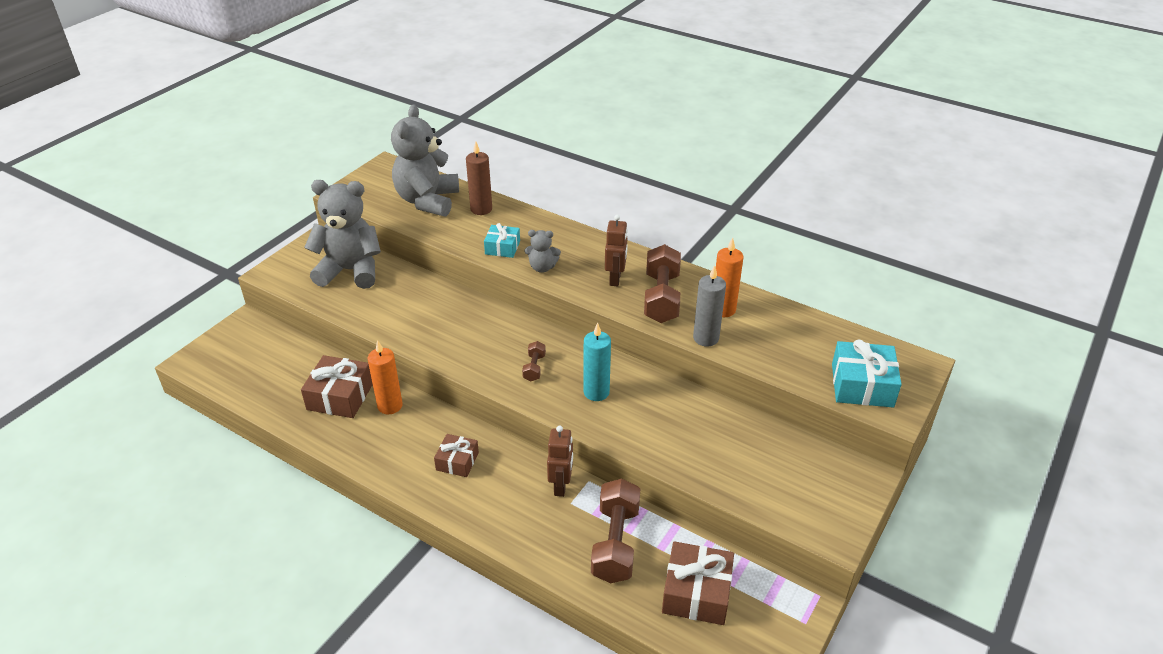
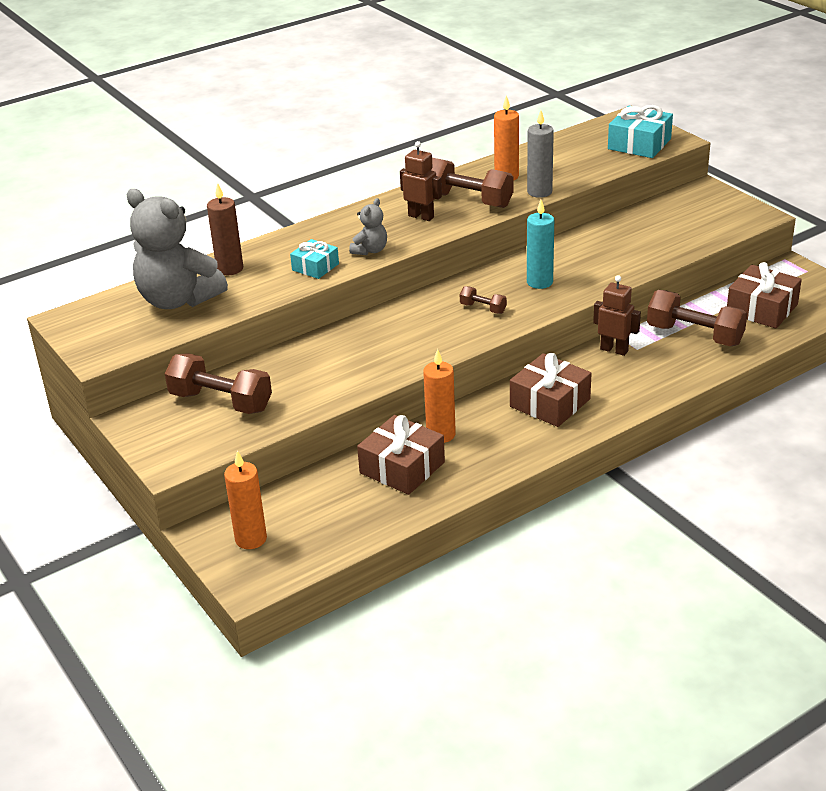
camera: 65 degrees left, 5 degrees down
(240, 346) = (251, 539): none -> orange candle
(350, 271) = (221, 402): grey teddy bear -> brown dumbbell
(457, 461) = (550, 403): brown gift -> brown gift, size x1.63

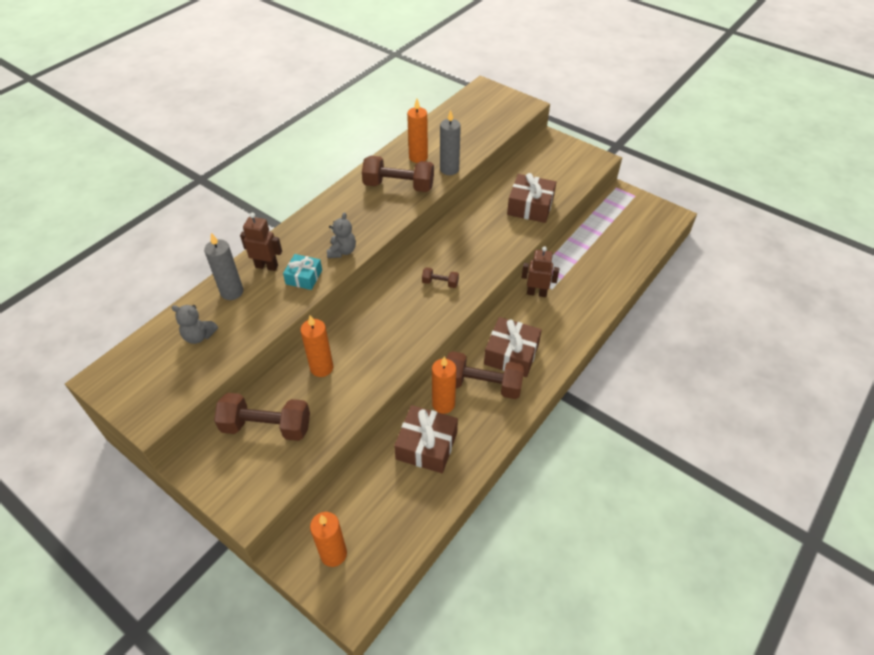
camera: 20 degrees left, 15 degrees up
(178, 300) = (199, 336): grey teddy bear -> grey teddy bear, size x0.46
(230, 269) = (232, 292): brown candle -> grey candle
(305, 362) = (321, 368): none -> orange candle
(421, 216) = (369, 208): brown robot -> brown robot (267, 266)
(539, 282) = (471, 249): turquoise candle -> none
(639, 144) = (502, 112): turquoise gift -> none
(694, 335) = (586, 268): brown dumbbell -> brown dumbbell (482, 385)
(762, 309) = (620, 235): brown gift -> brown gift (530, 206)

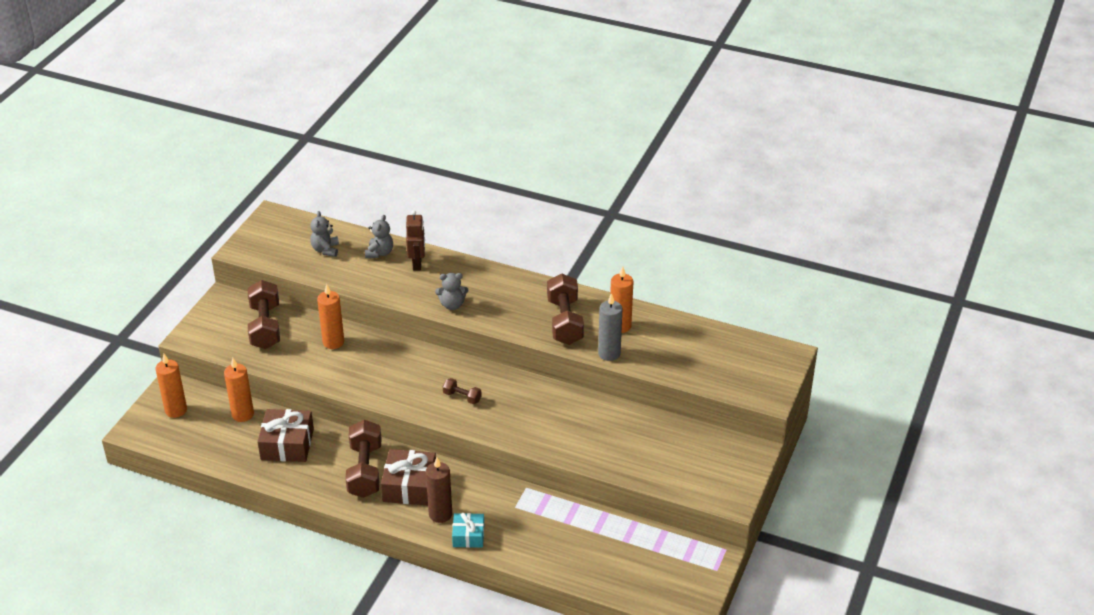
camera: 75 degrees right, 10 degrees down
(232, 292) = (380, 253): grey candle -> grey teddy bear
(304, 277) = (410, 289): turquoise gift -> turquoise gift (468, 536)
(440, 283) = (462, 397): brown dumbbell -> brown dumbbell turned 60 degrees counterclockwise
(443, 404) = (335, 447): orange candle -> orange candle (243, 414)
(530, 206) = (610, 448): brown gift -> none
(536, 293) = (504, 494): brown robot -> none
(551, 338) = (440, 514): none -> brown candle

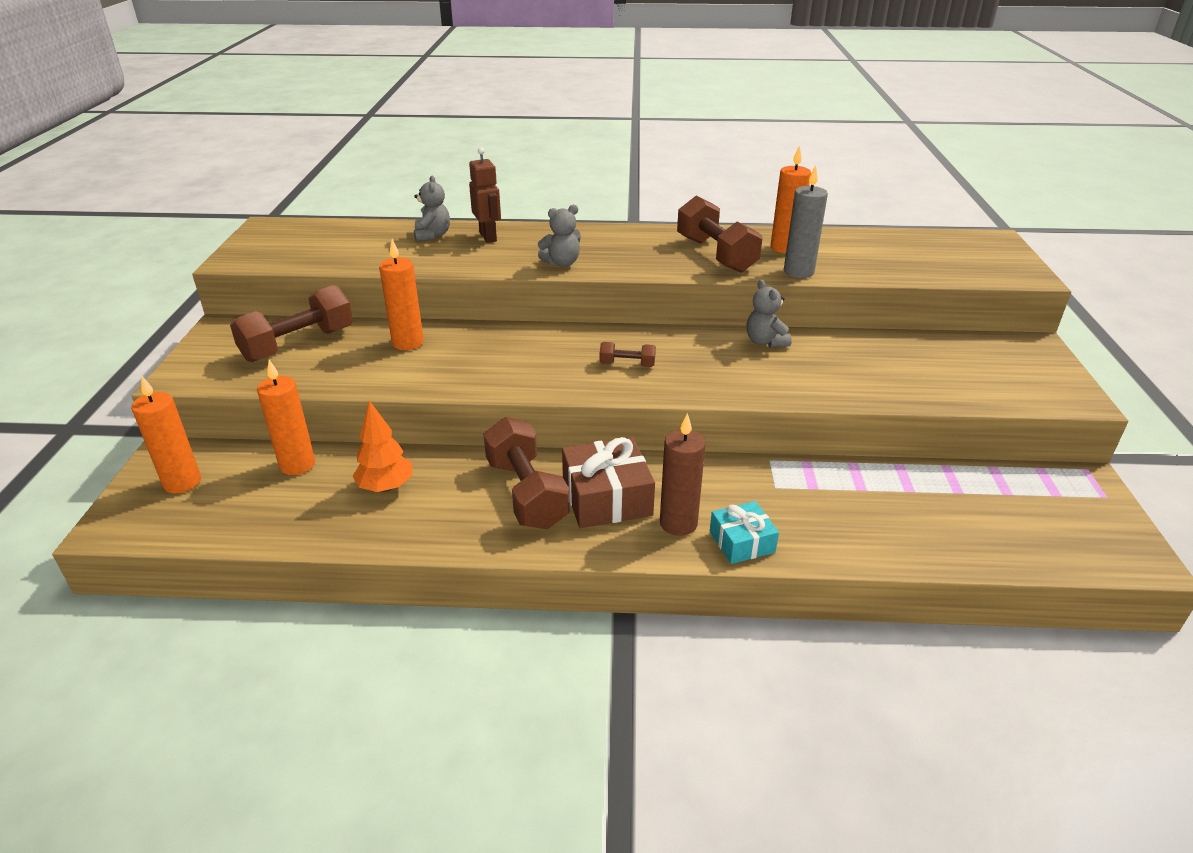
camera: 20 degrees left, 5 degrees down
(265, 326) = (298, 344): brown dumbbell -> brown dumbbell turned 75 degrees clockwise
(287, 444) = (386, 487): brown gift -> orange tree
(325, 250) = (357, 243): grey teddy bear -> grey teddy bear (765, 342)

